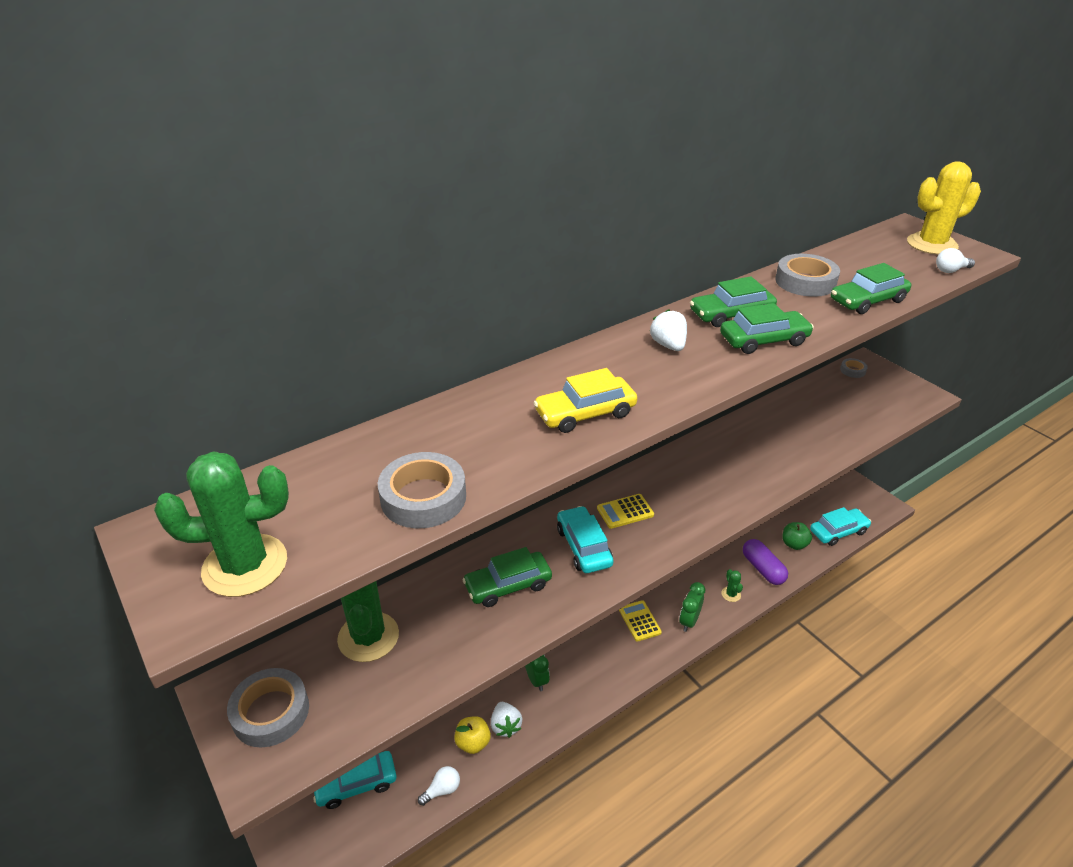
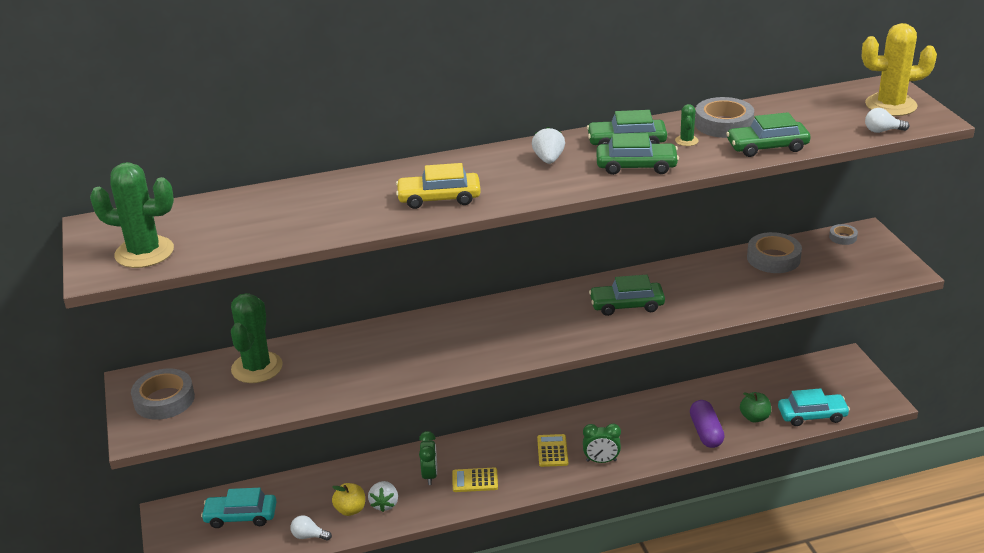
camera: 20 degrees right, 5 degrees down
(423, 497) = (282, 233): grey tape -> grey tape (773, 258)
(442, 790) = (309, 536): white light bulb -> white light bulb turned 150 degrees counterclockwise
(508, 585) = (385, 354): green car -> green car (626, 305)
(583, 547) = (467, 338): turquoise car -> none
(625, 512) = (521, 319): yellow calculator -> yellow calculator (475, 480)
(689, 621) = (601, 461): green clock -> green clock turned 135 degrees counterclockwise
(731, 594) = (658, 447): green cactus -> green cactus (686, 141)

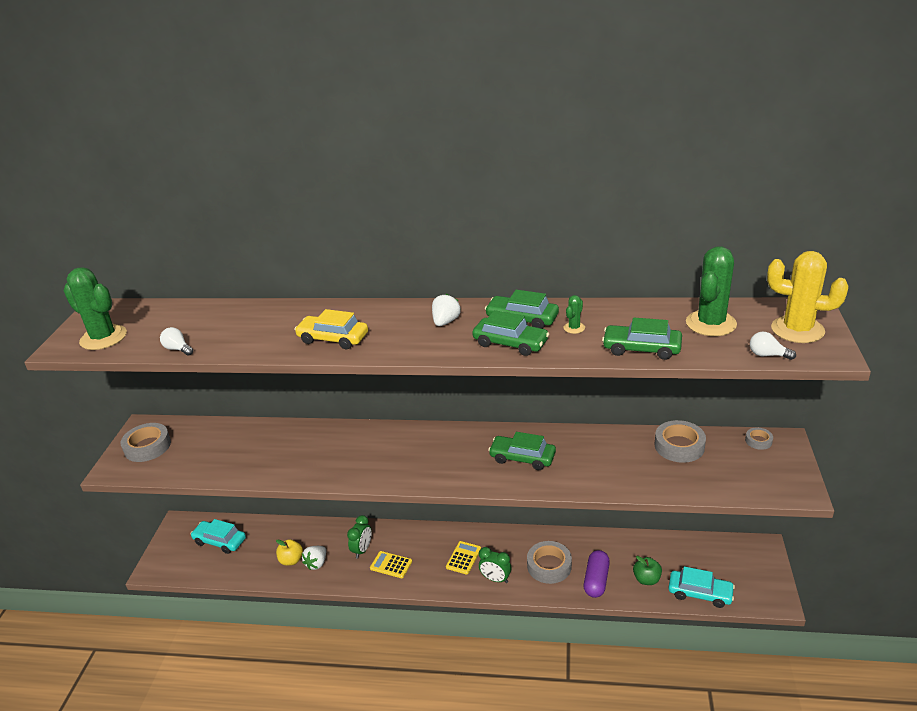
camera: 25 degrees right, 0 degrees up
(257, 368) = (222, 438): green cactus -> green cactus (711, 323)
(309, 536) = (251, 572): white light bulb -> white light bulb (178, 349)
(723, 124) = (620, 318): grey tape -> grey tape (549, 566)

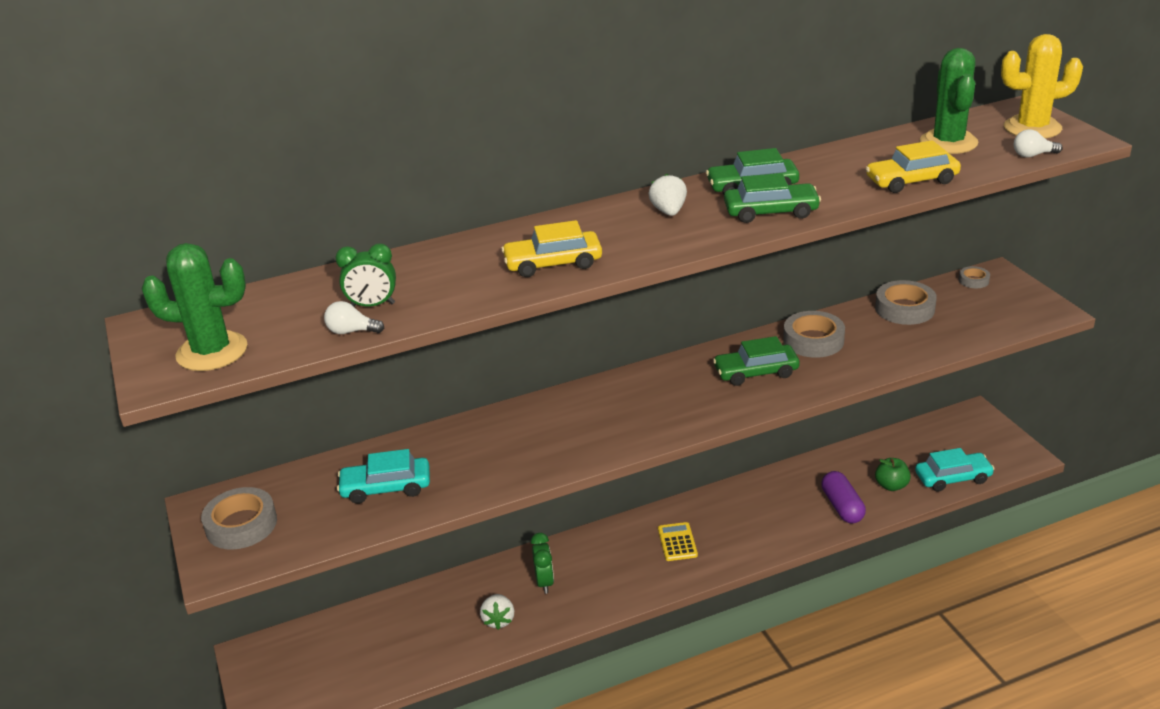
camera: 30 degrees left, 0 degrees up
(220, 541) = (334, 649): turquoise car -> turquoise car (386, 487)
(291, 560) = (460, 630): yellow apple -> none
(391, 565) = (596, 583): yellow calculator -> none
(495, 579) = (733, 548): green clock -> green clock (372, 305)
(549, 566) = (780, 512): grey tape -> grey tape (813, 340)
(574, 328) = (819, 180): green cactus -> none
(641, 349) = (911, 181): green car -> yellow car

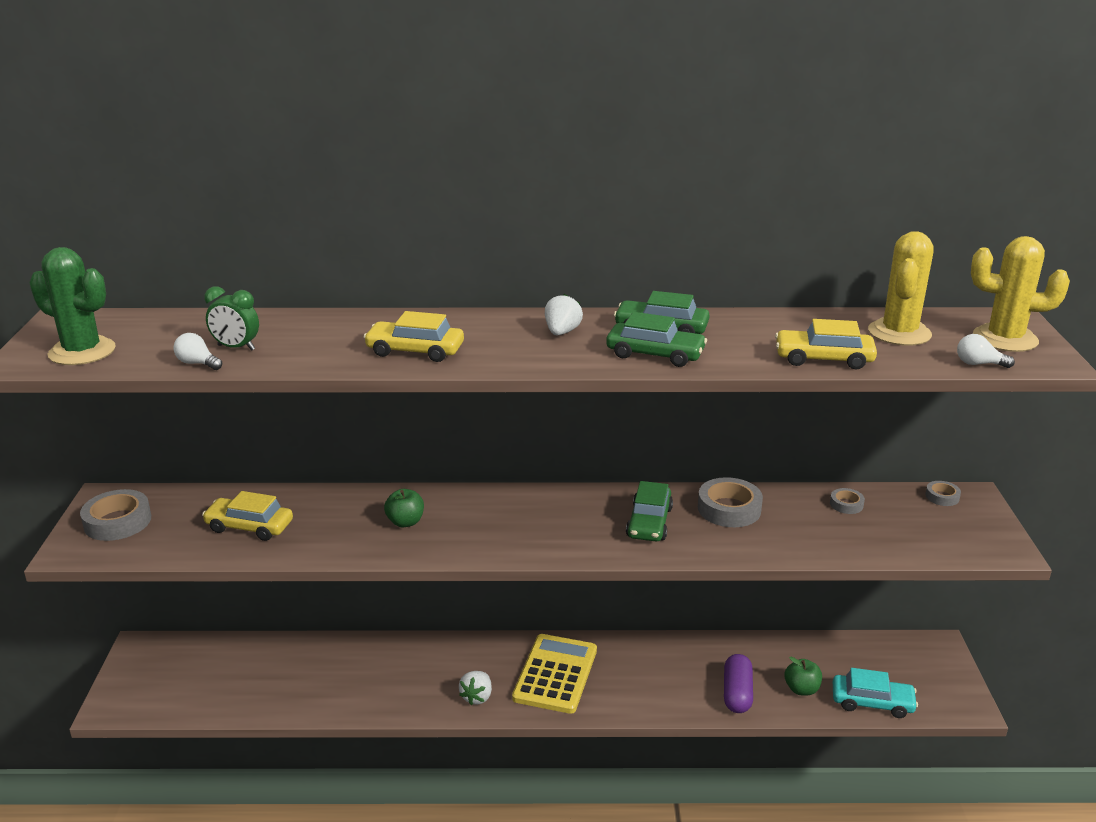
camera: 20 degrees right, 5 degrees down
(386, 487) = (249, 526): turquoise car -> yellow car
(498, 620) = (351, 690): white strawberry -> white strawberry (477, 697)
(536, 437) = (405, 522): none -> green apple
(544, 582) = (413, 670): green clock -> none
(677, 542) = (555, 674): yellow calculator -> yellow calculator, size x1.94
(756, 372) = (649, 522): green car -> green car turned 90 degrees counterclockwise
(904, 309) = (846, 504): grey tape -> grey tape, size x0.52
(948, 142) = (899, 333): green cactus -> yellow cactus

